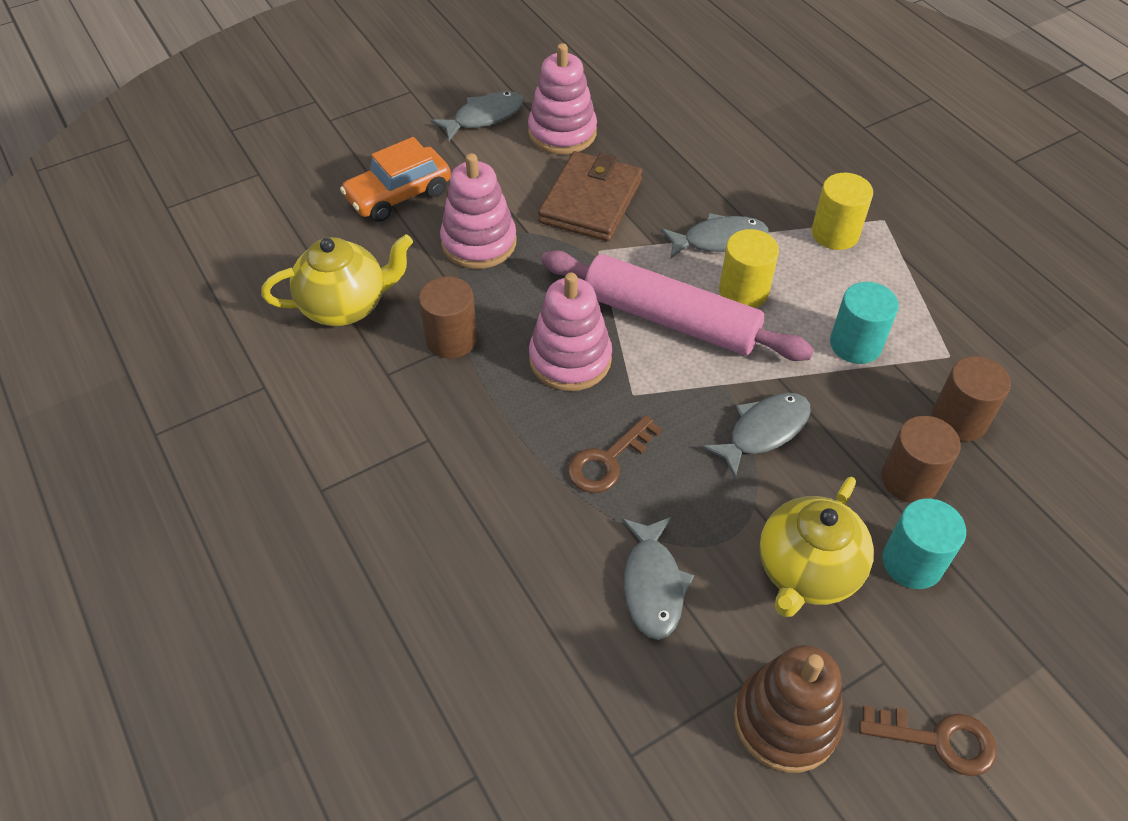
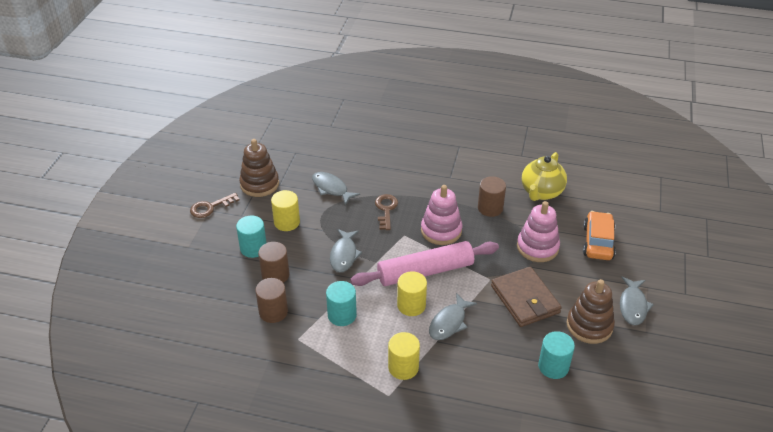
camera: 135 degrees right, 10 degrees down
(562, 133) = (589, 326): pink stacking toy -> brown stacking toy
(659, 128) = (553, 366): none -> turquoise cylinder
(806, 572) = (287, 222): yellow teapot -> yellow cylinder

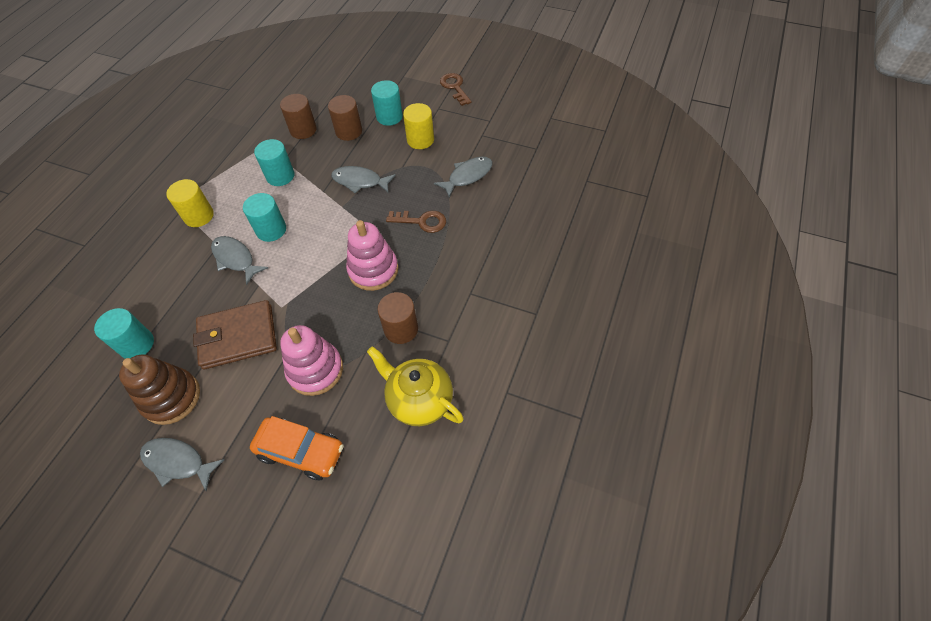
camera: 100 degrees right, 15 degrees up
(259, 184) = (484, 120): brown stacking toy -> none
(411, 305) = (271, 230): yellow cylinder -> turquoise cylinder
(425, 272) = (313, 247): pink rolling pin -> none

